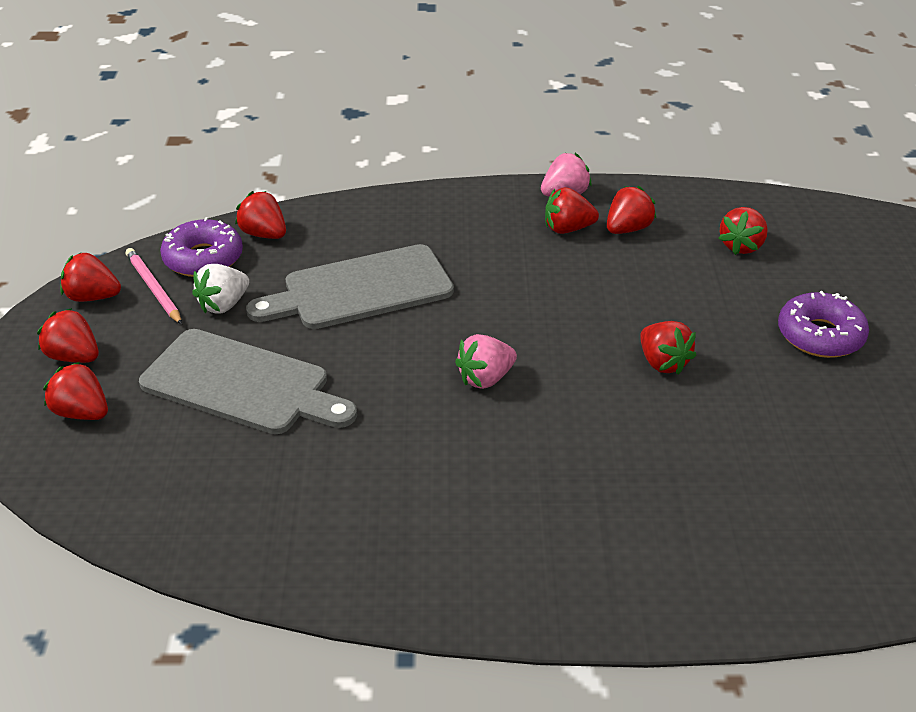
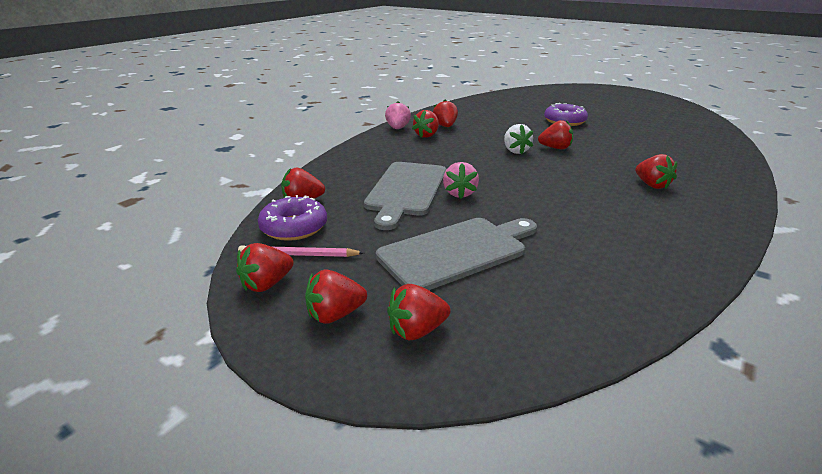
camera: 55 degrees left, 10 degrees down
(223, 305) = (359, 234): white strawberry -> white strawberry (515, 151)
(485, 378) = (529, 183): pink strawberry -> pink strawberry (459, 193)
(741, 246) = (487, 115): red strawberry -> red strawberry (652, 185)

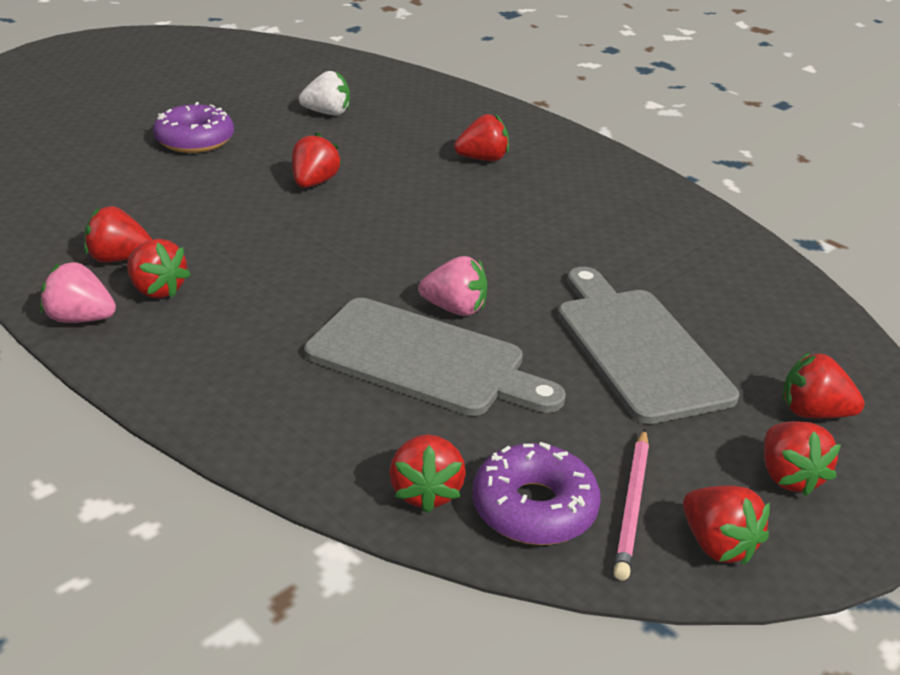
camera: 80 degrees left, 5 degrees up
(416, 330) = (813, 412): red strawberry -> red strawberry turned 120 degrees clockwise
(515, 151) = (305, 219): white strawberry -> white strawberry (327, 113)

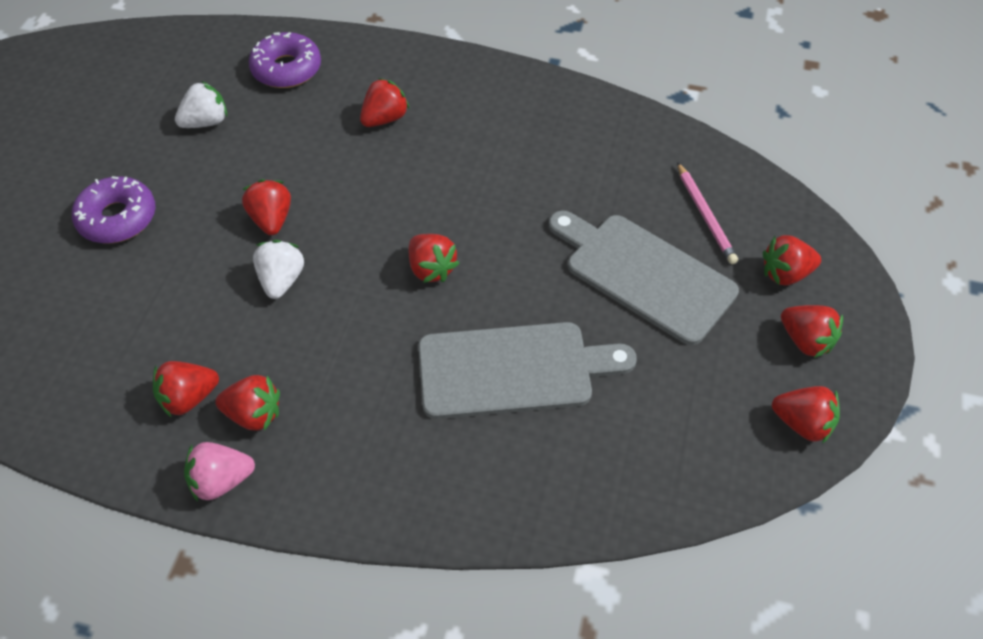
camera: 30 degrees left, 20 degrees up
(279, 220) = (281, 280): none -> white strawberry
(426, 492) = (608, 490): red strawberry -> red strawberry (431, 269)
(455, 309) = (495, 305): pink strawberry -> none
(534, 508) = (682, 461): purple donut -> purple donut (287, 69)
(633, 505) = (736, 422): pink pencil -> pink pencil (705, 215)

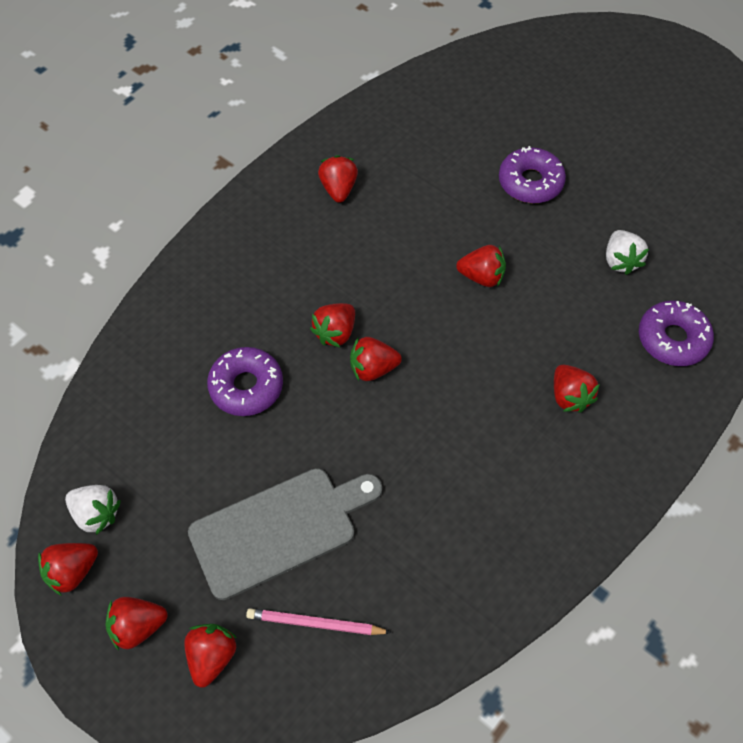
camera: 115 degrees right, 5 degrees up
(221, 481) = (264, 191): pink strawberry -> none
(254, 414) = (304, 220): red strawberry -> red strawberry (335, 333)
(281, 280) = (414, 266): white strawberry -> white strawberry (96, 514)
(513, 369) = (246, 387): grey cutting board -> purple donut

